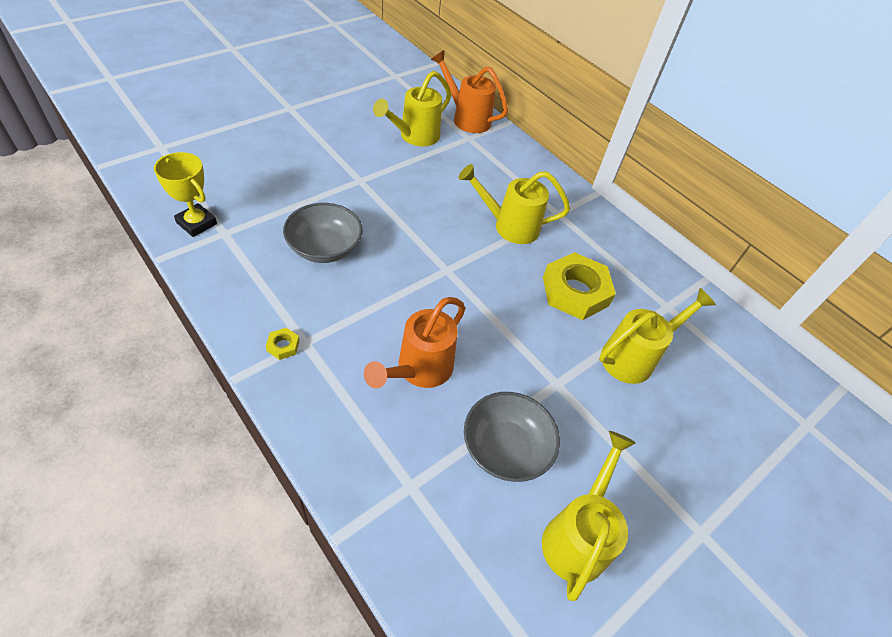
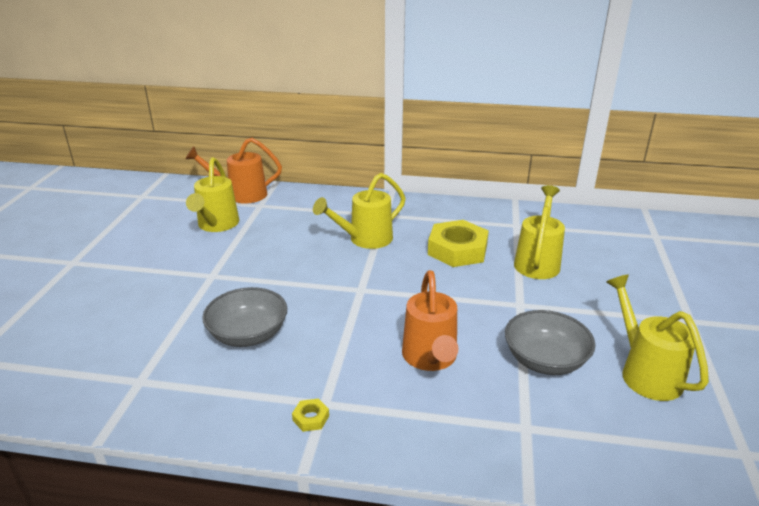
camera: 35 degrees left, 20 degrees down
(196, 223) = (100, 391): yellow trophy -> none

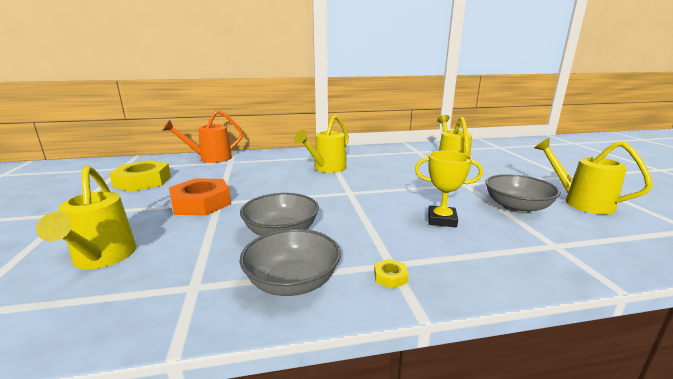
camera: 20 degrees left, 10 degrees down
(194, 273) = (201, 203): none -> orange nut
(217, 225) = (201, 175): yellow watering can -> yellow watering can (102, 258)
(220, 399) = (292, 282): none -> grey bowl
(430, 358) = (441, 220): orange watering can -> yellow trophy
(457, 250) = (395, 165): yellow nut -> yellow nut (143, 181)

